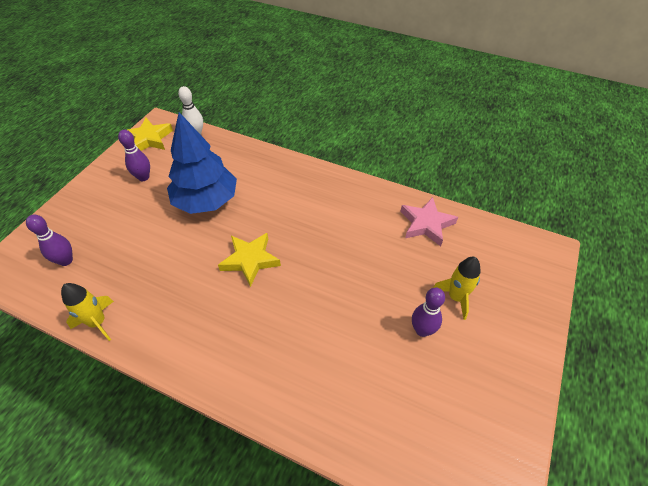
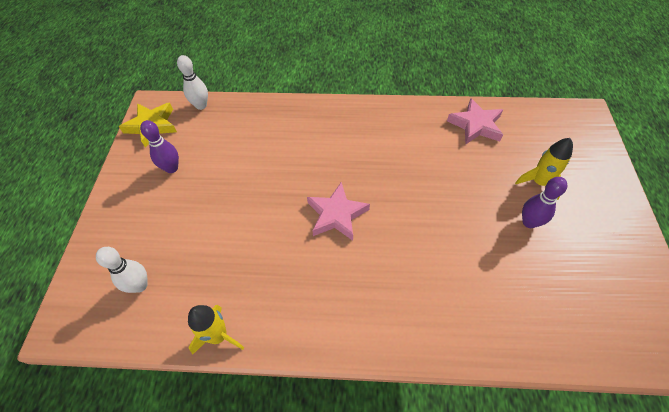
camera: 20 degrees left, 5 degrees up
(66, 261) = (140, 285): purple bowling pin -> white bowling pin
(206, 201) = (255, 171): blue tree -> none
(250, 260) = (336, 215): yellow star -> pink star

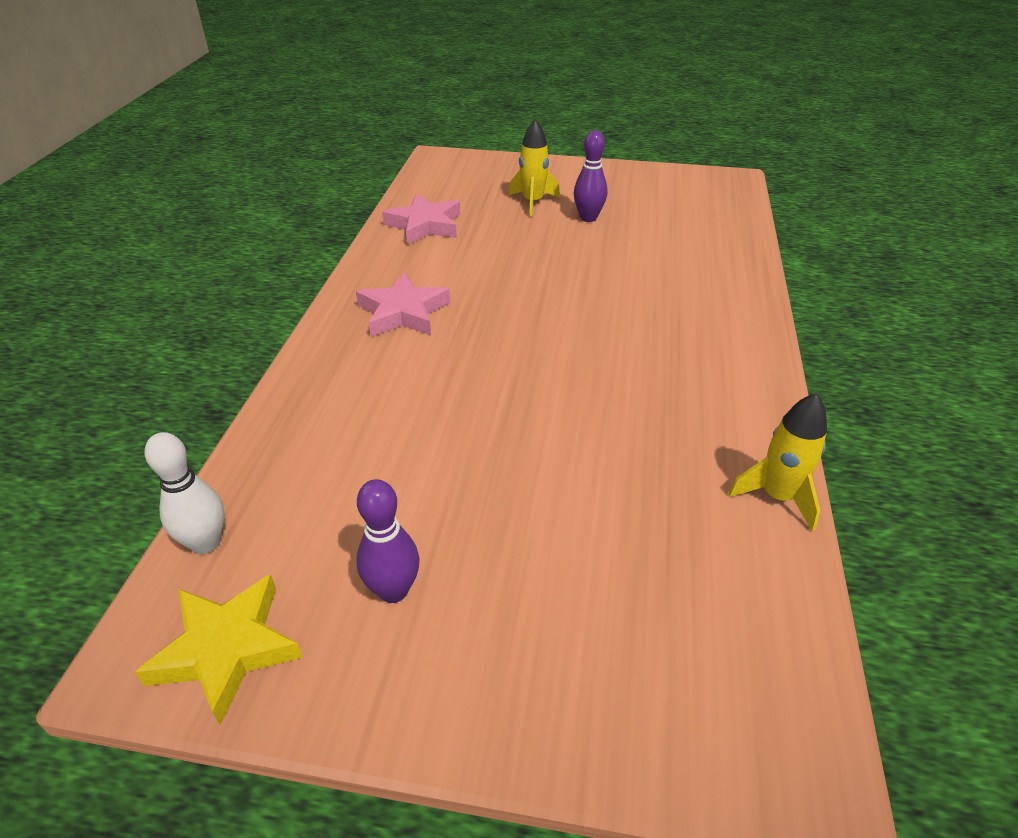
camera: 85 degrees left, 15 degrees down
(140, 285) = (696, 623): white bowling pin -> none
(336, 215) = (558, 358): pink star -> pink star (403, 312)

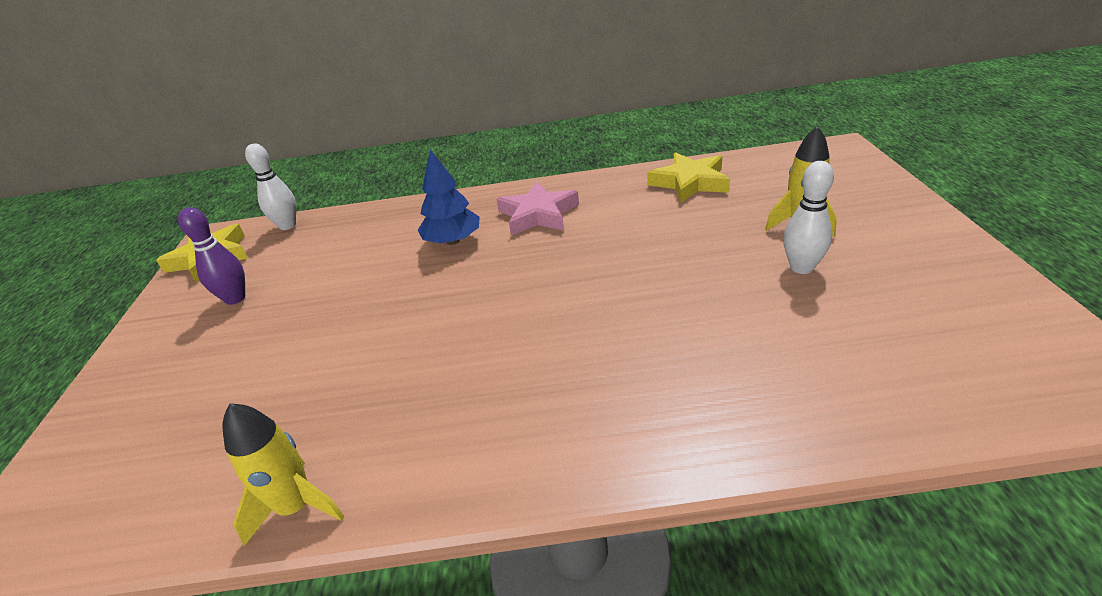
camera: 80 degrees right, 5 degrees down
(407, 376) = (453, 241): none -> blue tree
(425, 225) = (690, 182): pink star -> yellow star
(588, 218) = (801, 267): purple bowling pin -> white bowling pin

